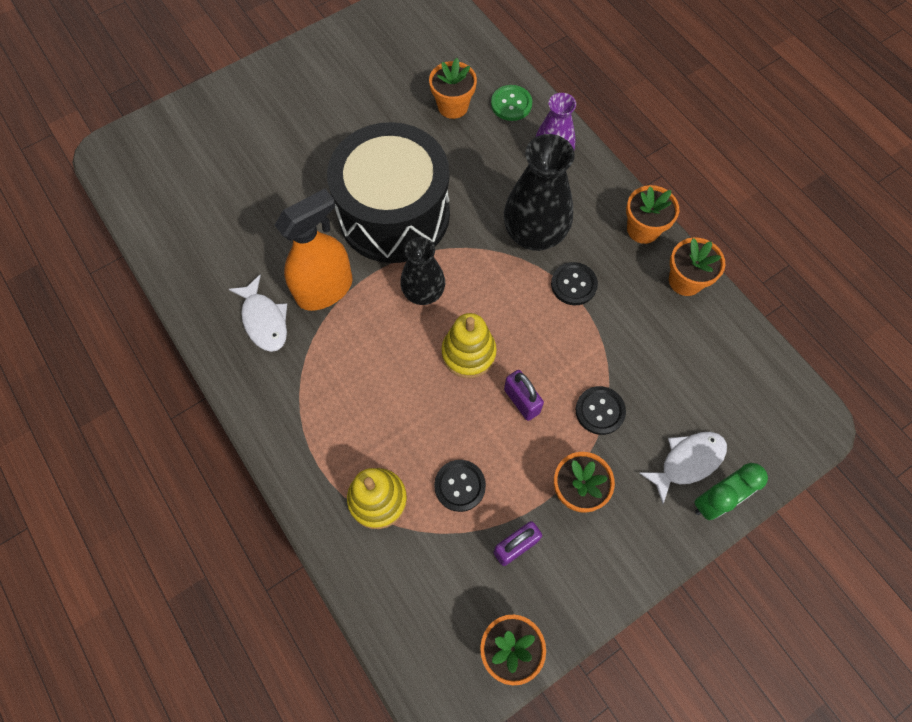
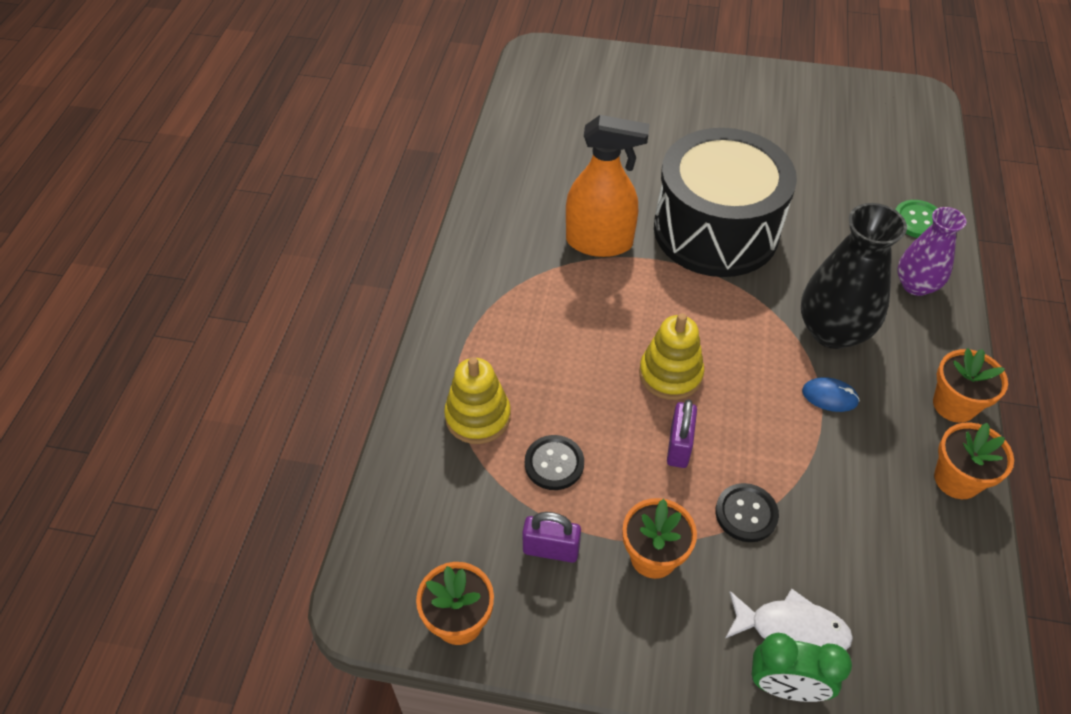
camera: 45 degrees right, 15 degrees down
(264, 320) = (529, 229): white fish -> none
(423, 293) = (679, 302): black vase -> none
(453, 106) = (856, 188): orange flower pot -> none
(573, 284) = (829, 396): black button -> blue mouse

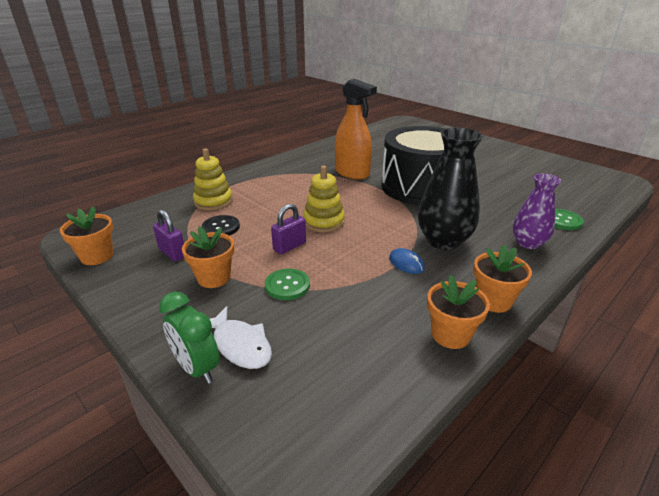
camera: 35 degrees right, 20 degrees down
(746, 513) = (287, 285): black button -> green button

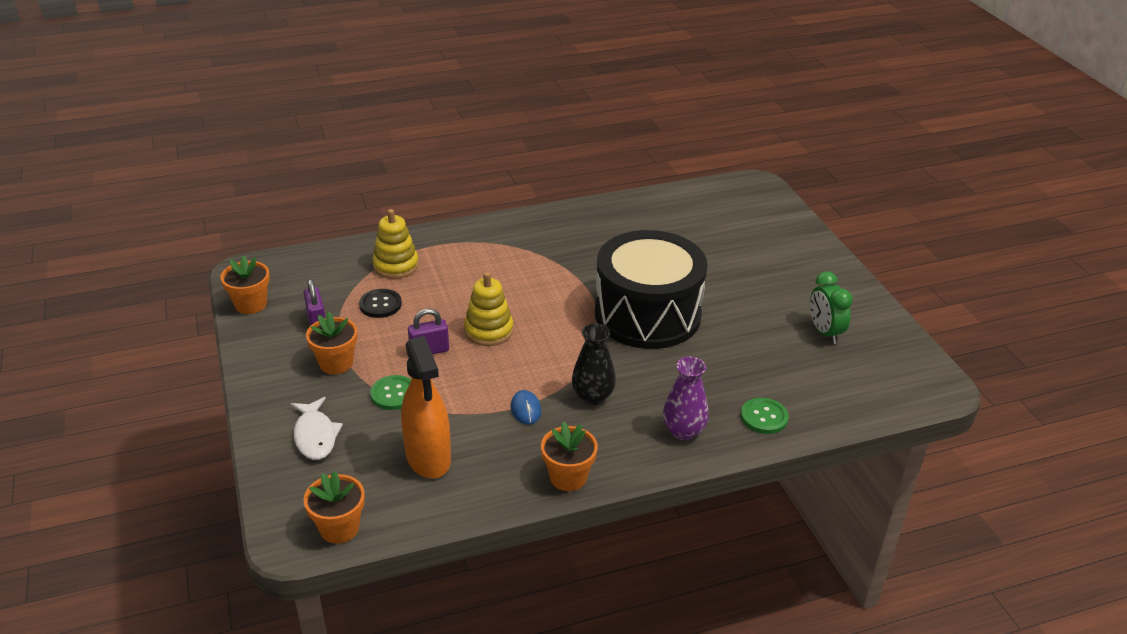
camera: 25 degrees right, 5 degrees up
(197, 368) = (272, 443): green clock -> green clock (824, 332)
(352, 173) = (585, 267): orange spray bottle -> orange spray bottle (428, 458)
(443, 241) = (593, 396): black vase -> black vase, size x0.64
(450, 335) = (493, 492): orange flower pot -> orange flower pot (339, 528)

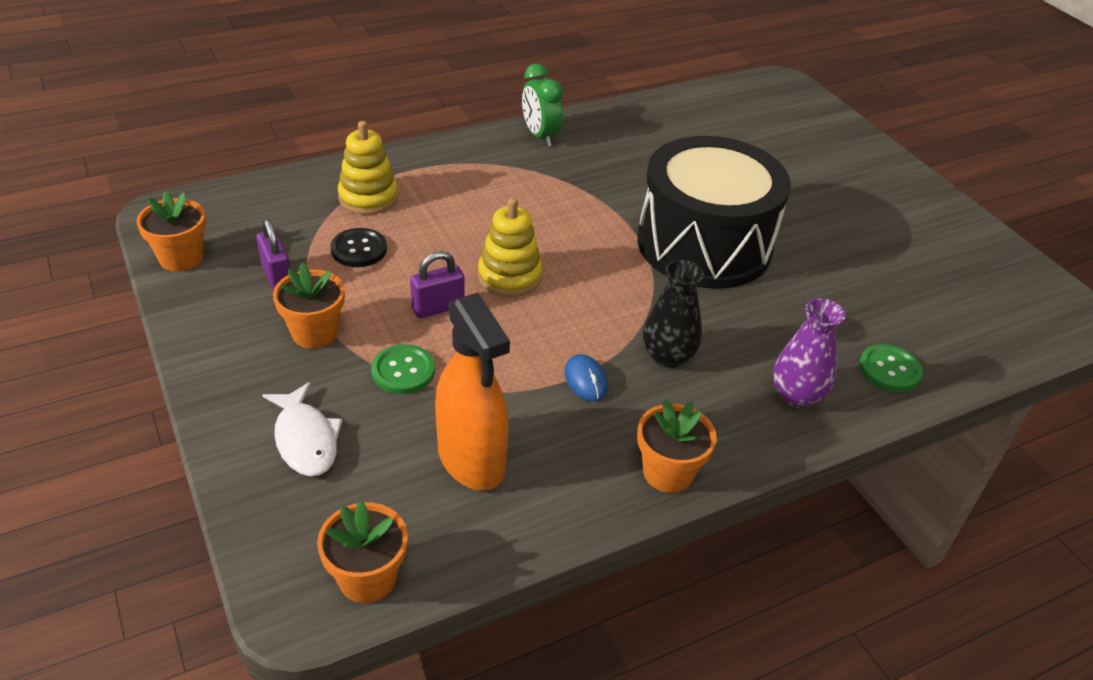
camera: 10 degrees left, 5 degrees up
(824, 332) = (922, 256): green clock -> green clock (540, 136)

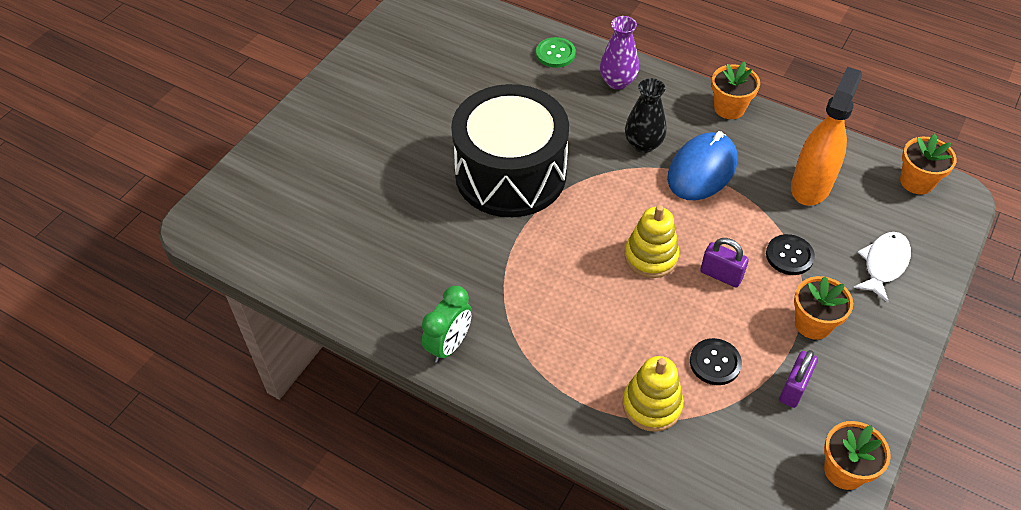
camera: 120 degrees left, 10 degrees up
(403, 371) = (789, 256): green button -> black button
(585, 380) = (702, 170): blue mouse -> blue mouse, size x2.14

